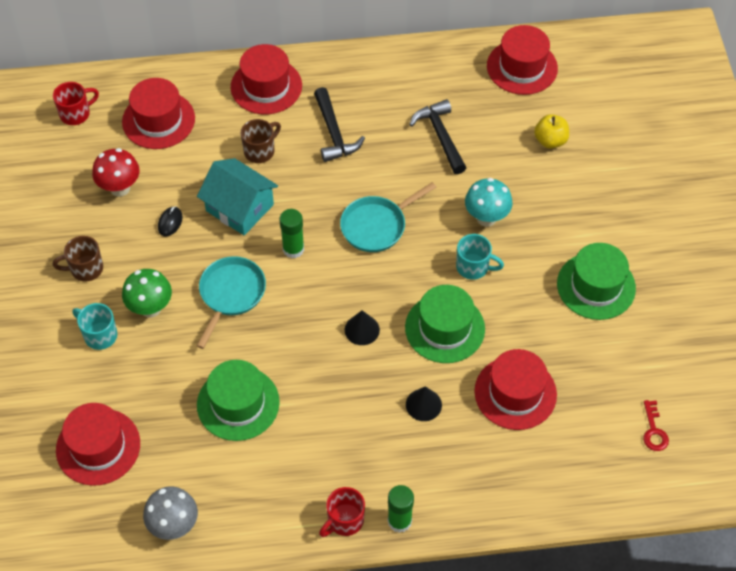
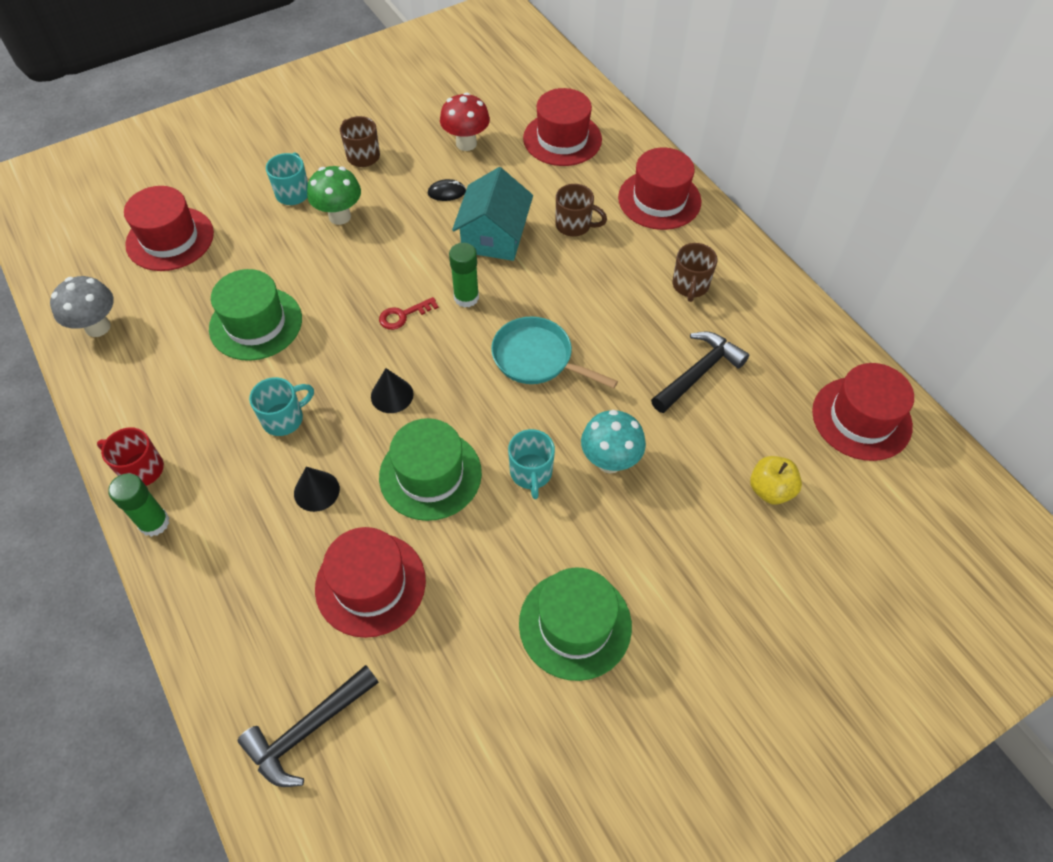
camera: 65 degrees right, 0 degrees up
(76, 114) = (532, 84): red mug -> none
(230, 294) = (384, 269): turquoise pan -> none
(334, 133) = (637, 275): black hammer -> black hammer (308, 730)
(347, 408) = (284, 418): none -> turquoise mug
(362, 106) = (690, 286): none -> brown mug
(654, 430) = (378, 782): red key -> red key (403, 315)

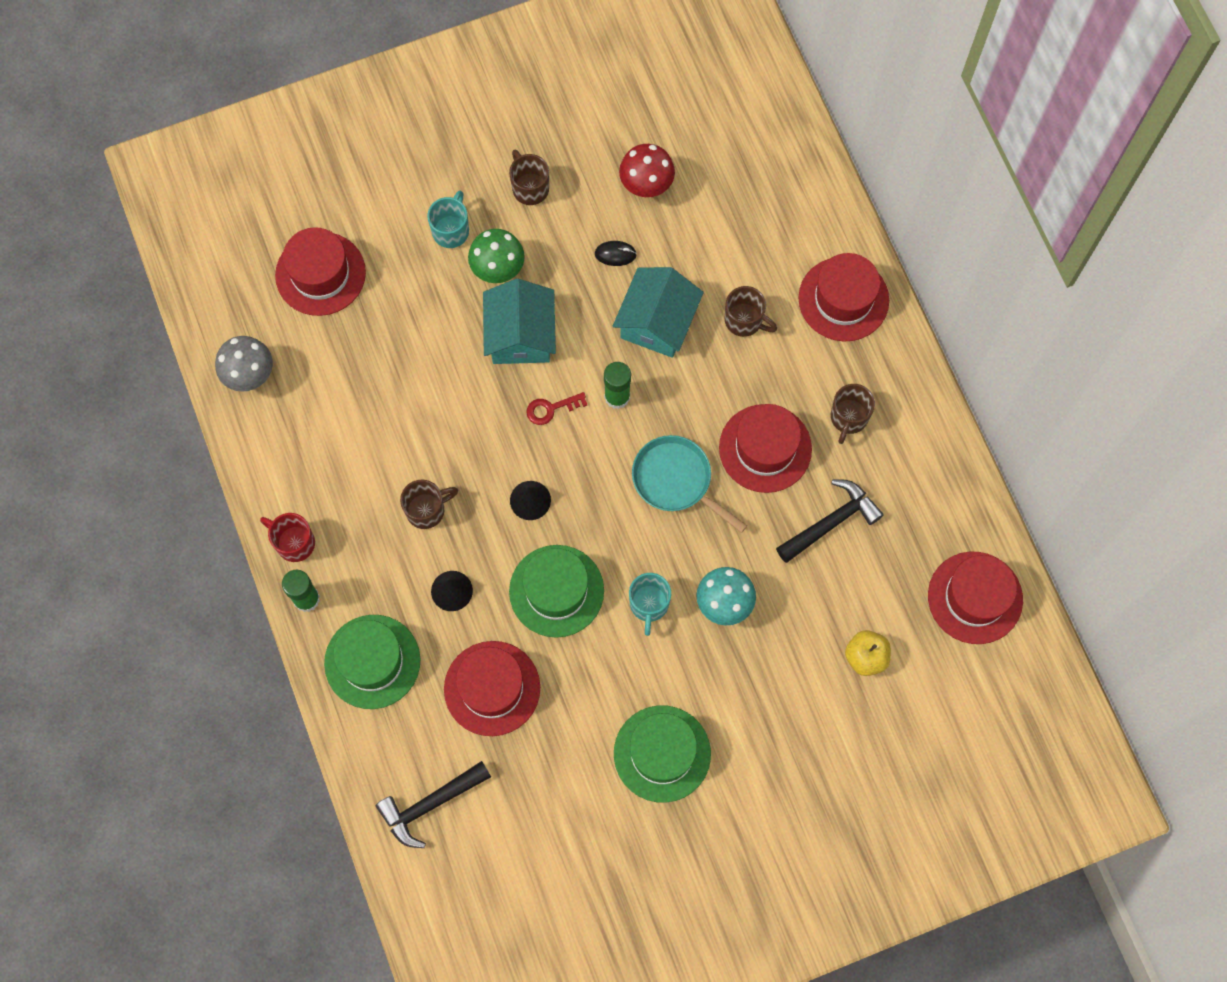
camera: 10 degrees right, 15 degrees up
(256, 323) = (404, 396): green hat -> green hat (372, 661)
(284, 418) = (427, 510): turquoise mug -> brown mug
(366, 262) = (520, 335): none -> turquoise house
(562, 139) = (754, 195): red hat -> red hat (765, 448)

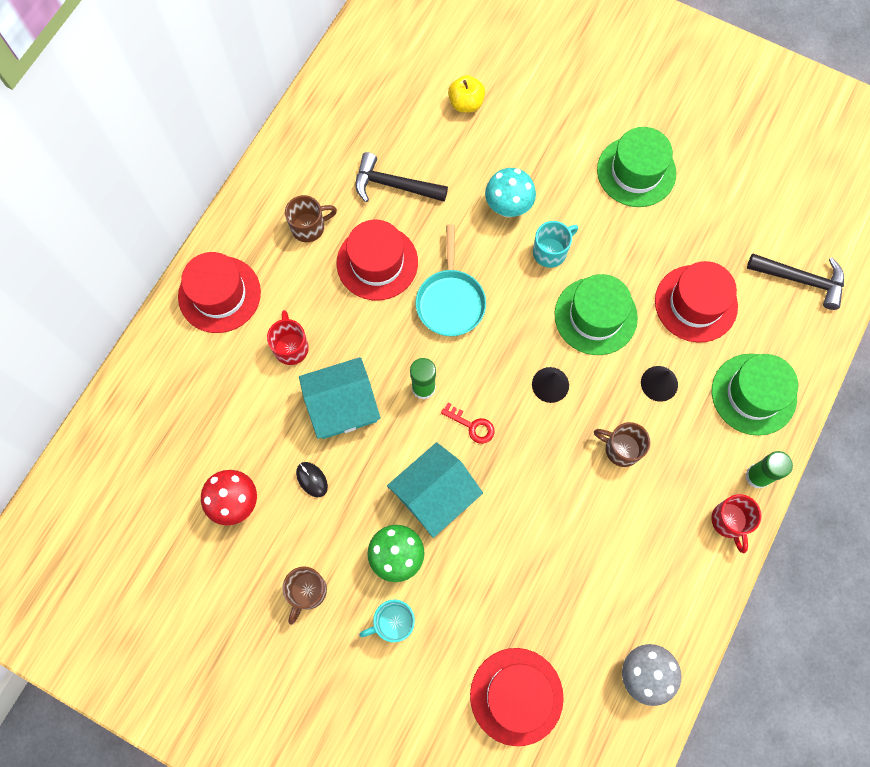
camera: 130 degrees left, 0 degrees up
(744, 320) = (291, 347): brown mug -> red mug
(975, 597) = (371, 71): red hat -> none

